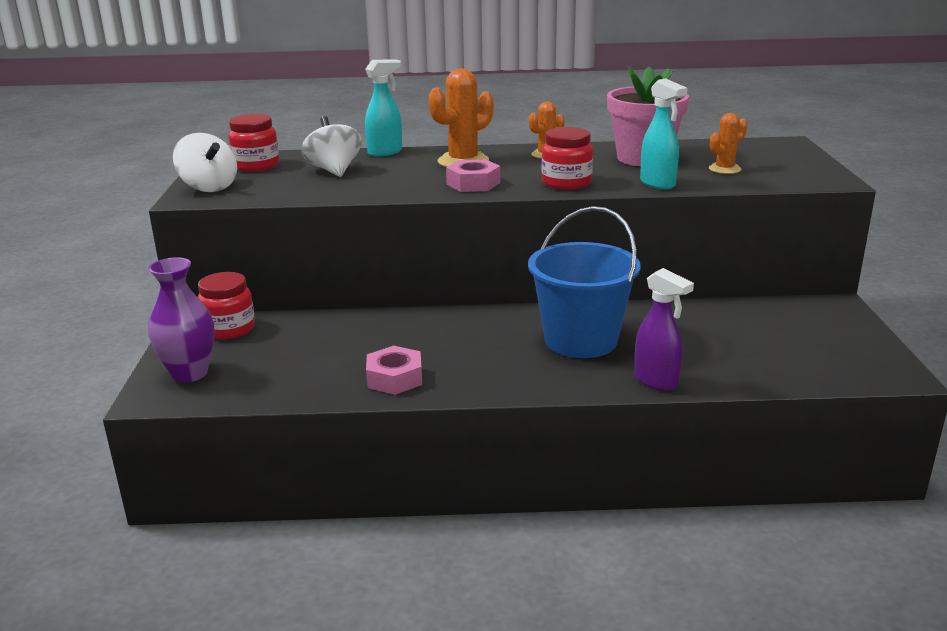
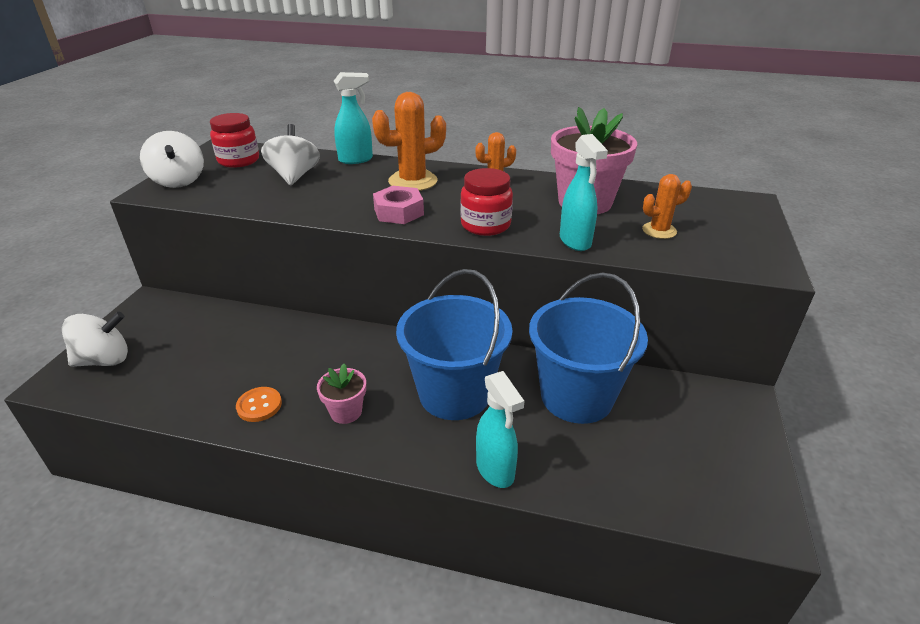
camera: 15 degrees right, 10 degrees up
(189, 373) = (104, 360): purple vase -> white spinning top
(229, 329) = (171, 314): red jar -> none
(394, 378) = (259, 405): pink nut -> orange button
(486, 368) = (346, 412): none -> pink flower pot
(656, 381) = (495, 470): purple spray bottle -> turquoise spray bottle
(694, 325) = (576, 397): none -> blue bucket

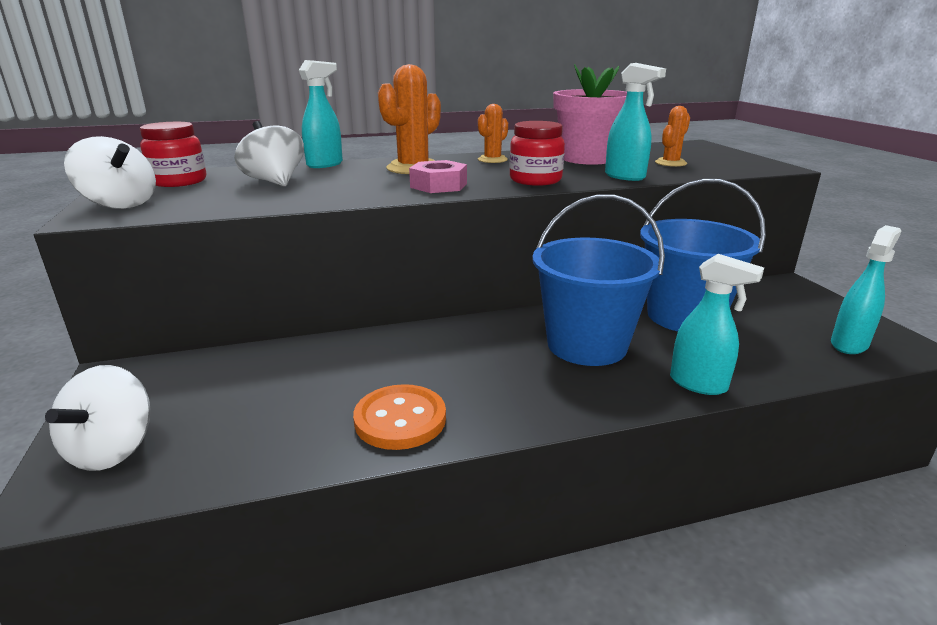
camera: 30 degrees left, 10 degrees down
(104, 360) = (112, 450): white spinning top -> white spinning top turned 150 degrees clockwise
(259, 405) = (400, 419): orange button -> orange button, size x1.58
(346, 412) = (504, 391): pink flower pot -> none
(699, 493) = (849, 344): none -> turquoise spray bottle

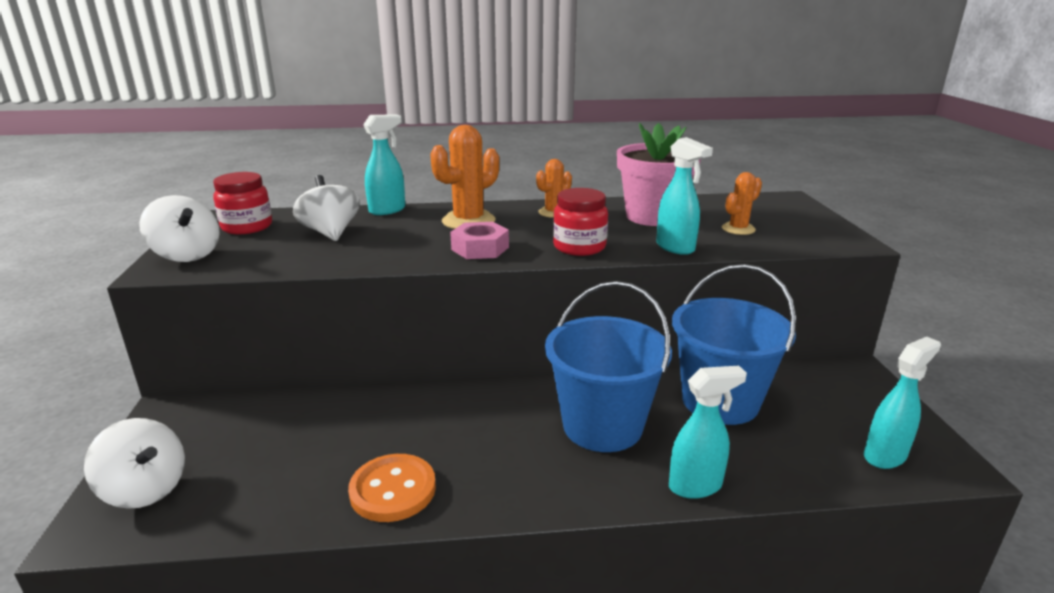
camera: 10 degrees right, 0 degrees up
(112, 450) = (145, 489): white spinning top -> white spinning top turned 75 degrees counterclockwise
(699, 384) = (696, 486): turquoise spray bottle -> turquoise spray bottle turned 60 degrees counterclockwise

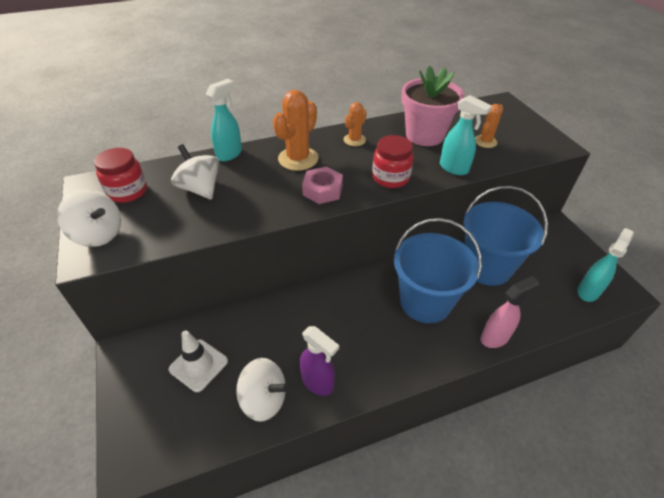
camera: 15 degrees left, 20 degrees up
(145, 489) = (149, 422): white spinning top -> white spinning top (264, 399)
(246, 441) = (198, 365): none -> white traffic cone
(393, 490) = (318, 382): orange button -> purple spray bottle
(696, 486) = (495, 337): turquoise spray bottle -> pink spray bottle

